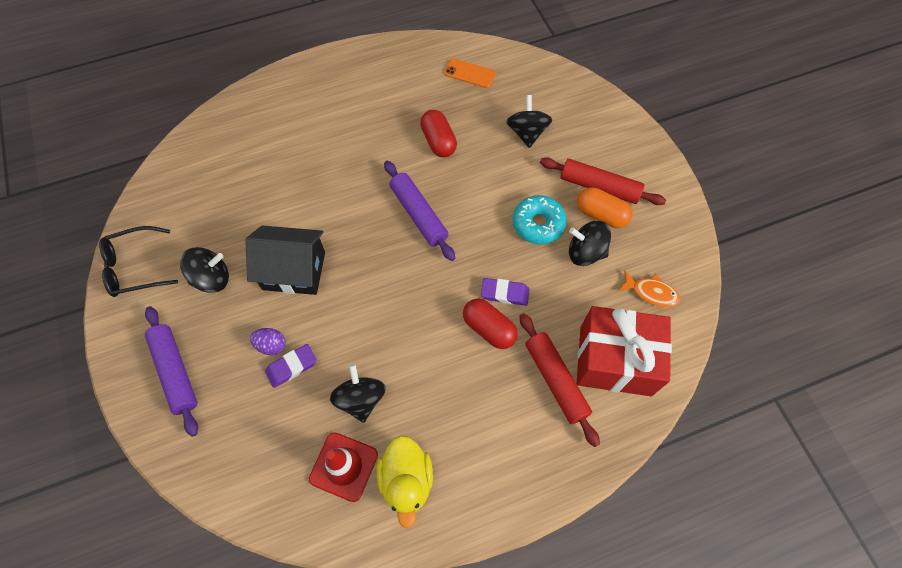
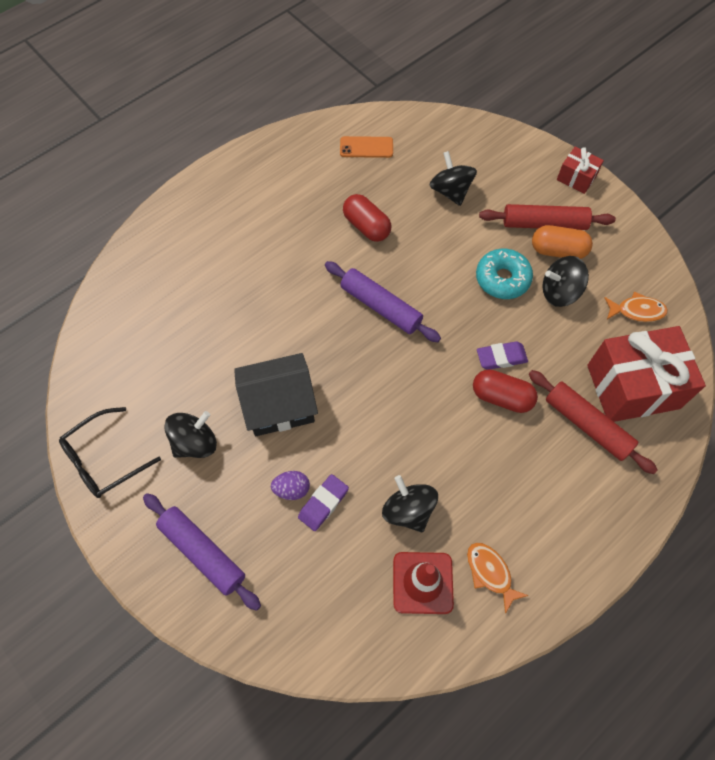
camera: 20 degrees left, 0 degrees up
(406, 480) = (490, 573): yellow duck -> orange fish
(648, 154) = (576, 178): none -> red gift

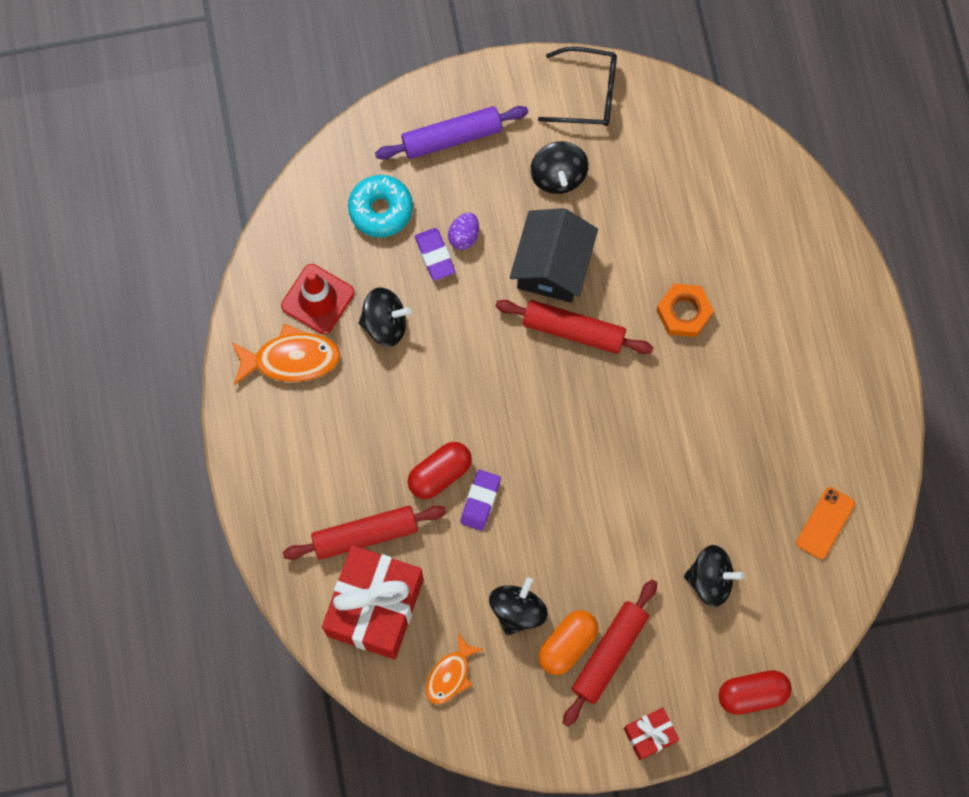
camera: 120 degrees right, 10 degrees up
(104, 459) = (587, 93): black glasses -> black glasses turned 105 degrees clockwise
(265, 295) = (684, 312): none -> orange nut
(325, 362) = (573, 330): none -> red rolling pin
(366, 226) = (713, 460): red capsule -> red capsule (752, 694)
(381, 307) = (605, 418): purple rolling pin -> none
(490, 573) = (291, 359): orange fish -> orange fish, size x1.53
(502, 279) = (567, 562): turquoise donut -> turquoise donut (380, 209)

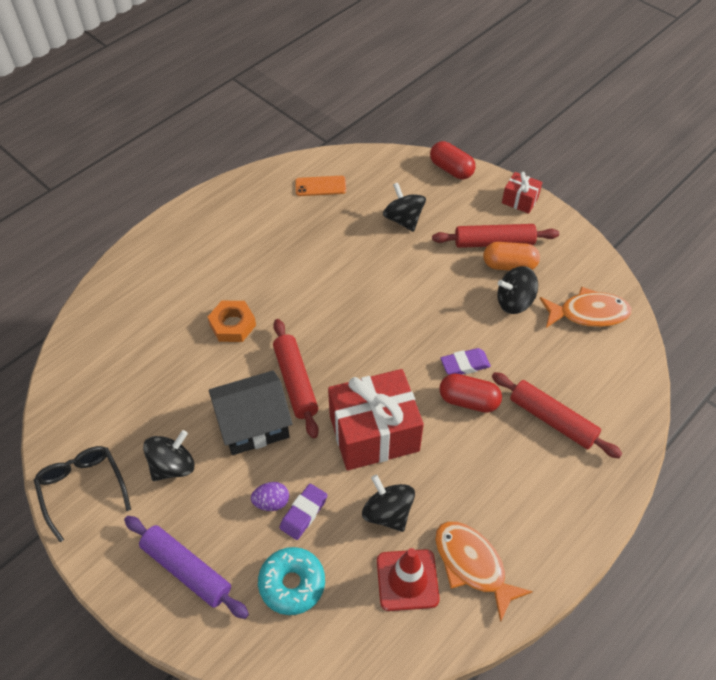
camera: 125 degrees left, 20 degrees down
(375, 607) = (592, 381): red gift -> red gift (374, 433)
(450, 675) = (588, 313): orange fish -> orange fish, size x1.53

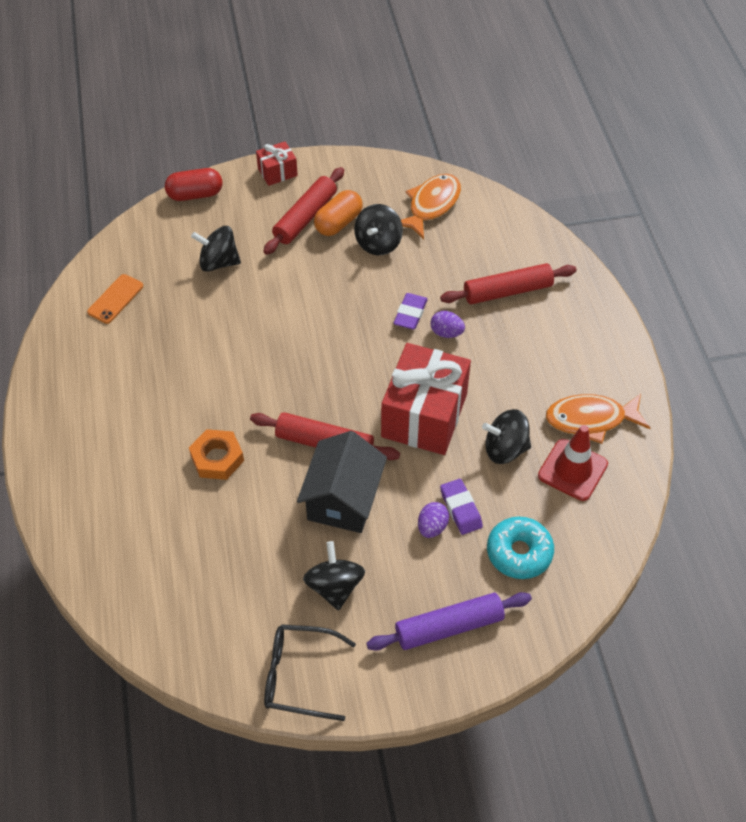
camera: 55 degrees left, 0 degrees up
(468, 400) = (446, 333): red capsule -> purple egg

